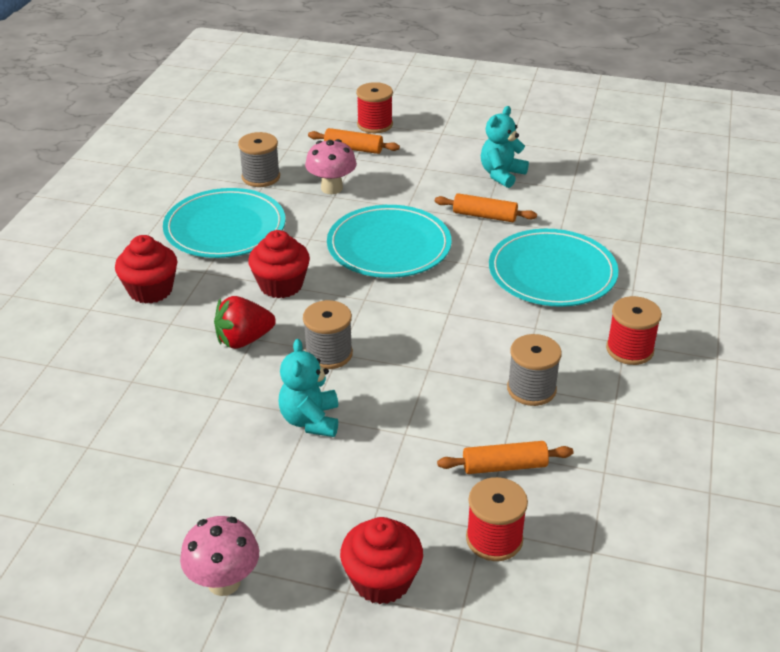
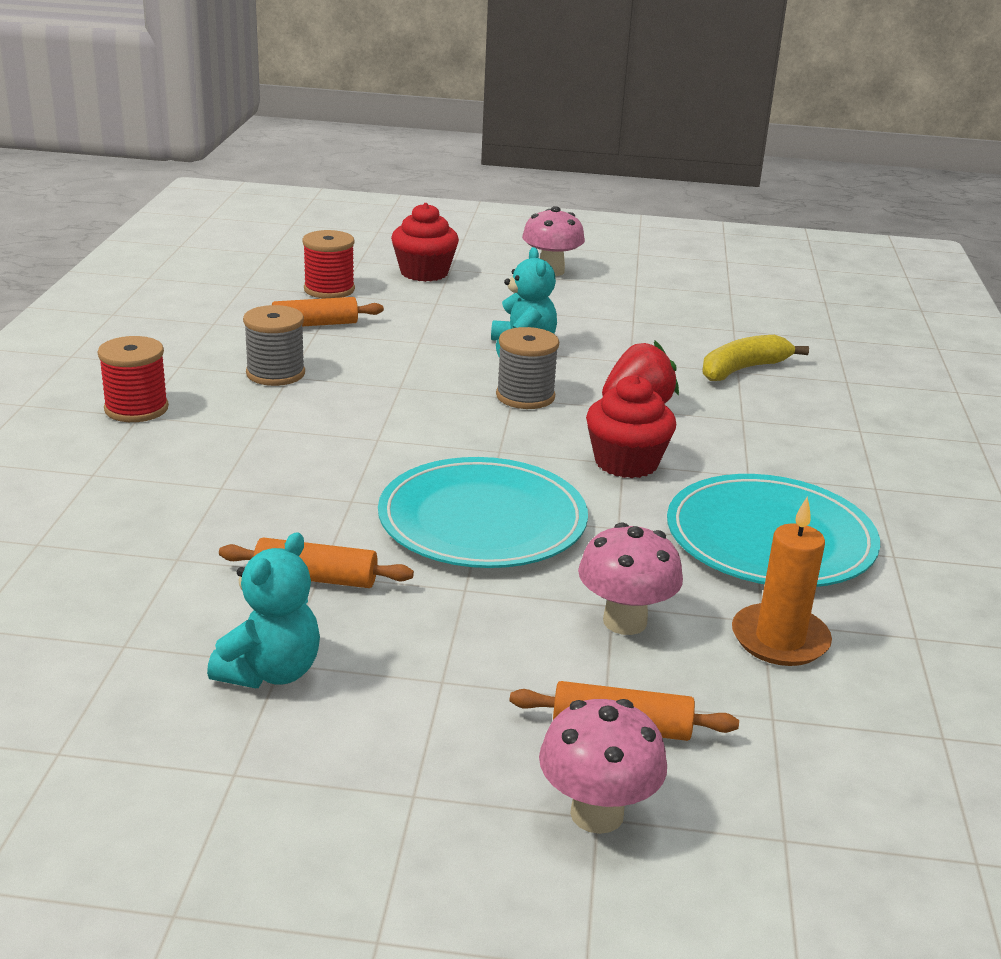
camera: 170 degrees right, 10 degrees down
(125, 383) = (743, 369): none -> yellow banana
(150, 290) = (803, 451): red cupcake -> none
(261, 177) = (780, 639): grey spool -> orange candle
(375, 125) = (597, 814): red spool -> pink mushroom
(552, 272) = (213, 492): turquoise plate -> none

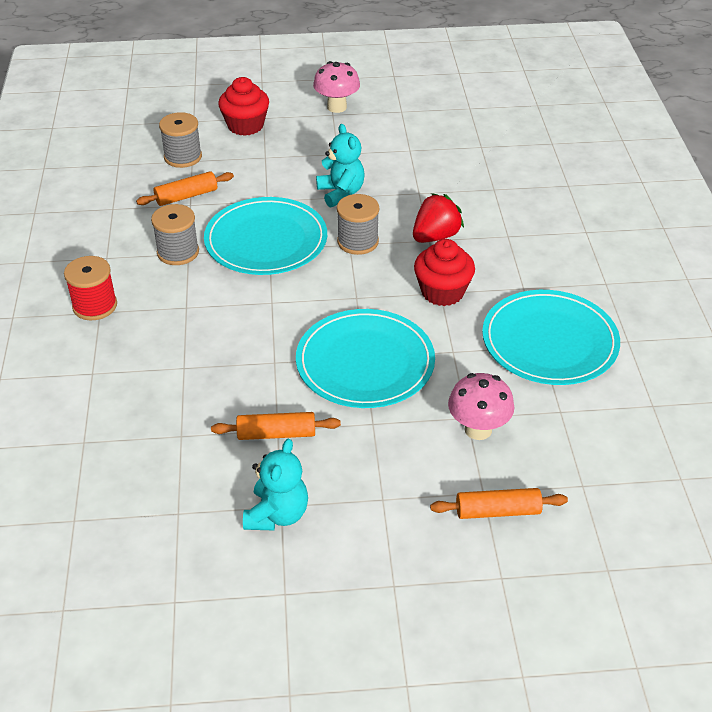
camera: 10 degrees left, 15 degrees up
(329, 289) = (183, 157): red spool -> grey spool
(399, 378) = (266, 240): none -> turquoise plate
(597, 814) = (500, 575): pink mushroom -> none
(743, 369) = (497, 186): yellow banana -> none
(780, 639) = (573, 424): orange candle -> none

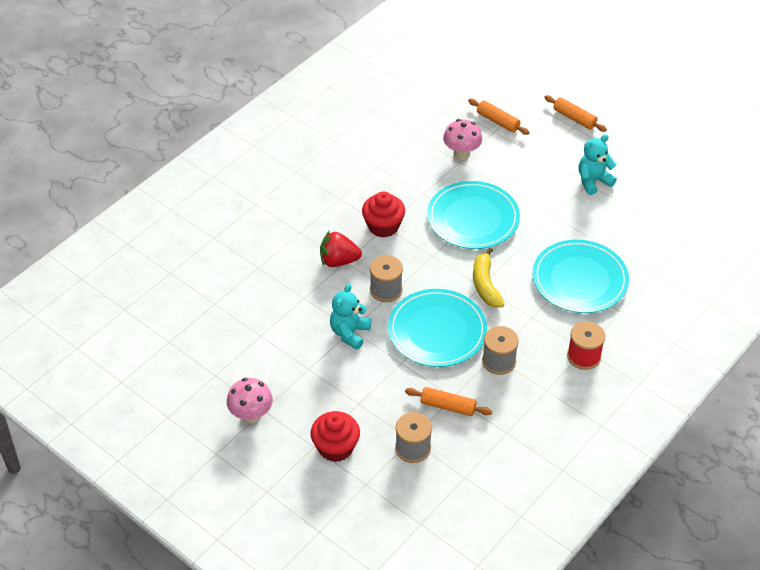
camera: 135 degrees left, 5 degrees up
(268, 306) = (485, 285): none -> yellow banana
(276, 434) = (556, 214): orange rolling pin -> orange rolling pin (574, 118)
(549, 341) = (370, 165): turquoise plate -> turquoise plate (579, 279)

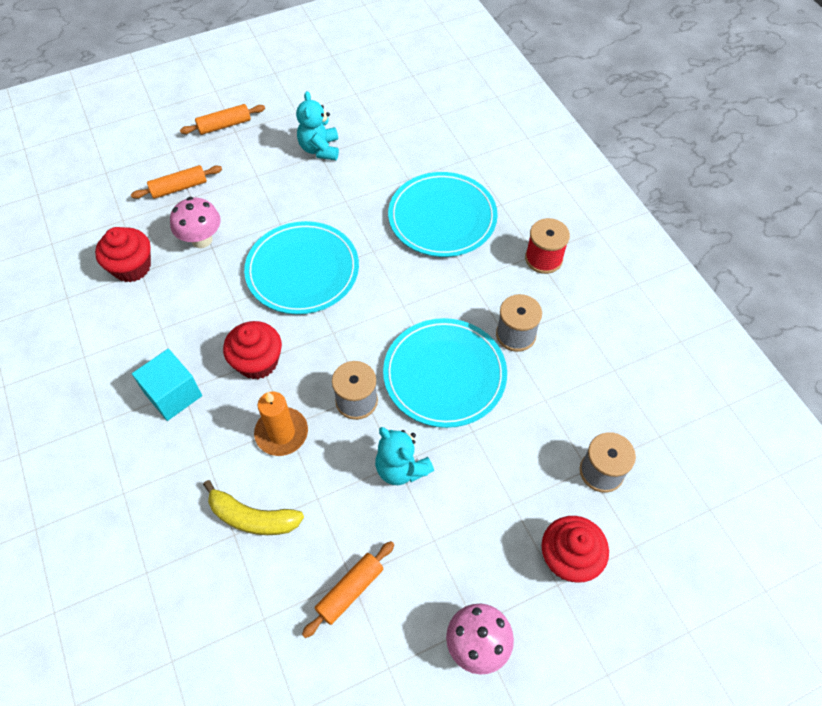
camera: 65 degrees left, 10 degrees up
(333, 195) = (173, 394): none -> turquoise cube
(338, 261) = (281, 433): red strawberry -> orange candle
(414, 130) = (132, 267): none -> red cupcake
(448, 406) = (556, 410): orange rolling pin -> orange rolling pin (350, 590)
(485, 285) = (404, 300): yellow banana -> yellow banana (253, 517)

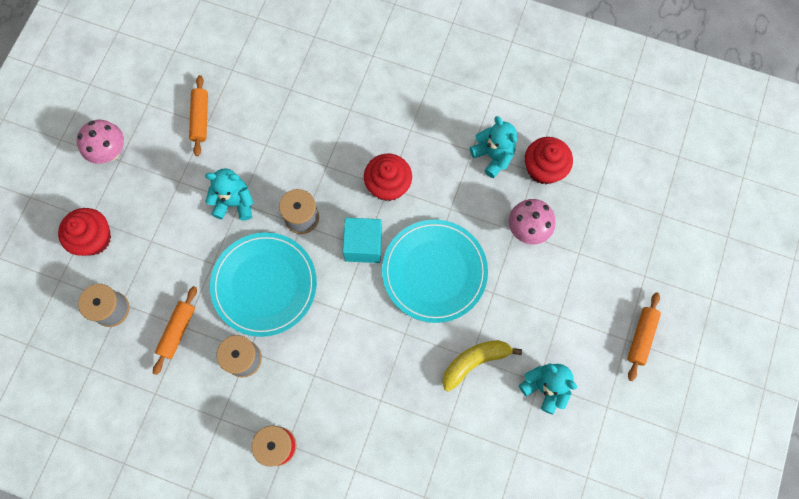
camera: 135 degrees right, 15 degrees up
(152, 309) = (493, 156): none -> turquoise teddy bear
(173, 394) = (412, 123): turquoise cube -> turquoise cube (363, 245)
(179, 187) = (597, 252): orange rolling pin -> orange rolling pin (177, 331)
(253, 517) = (289, 105): yellow banana -> yellow banana (474, 362)
(281, 433) = (324, 159): orange candle -> none
(442, 217) = (386, 412): turquoise plate -> none

